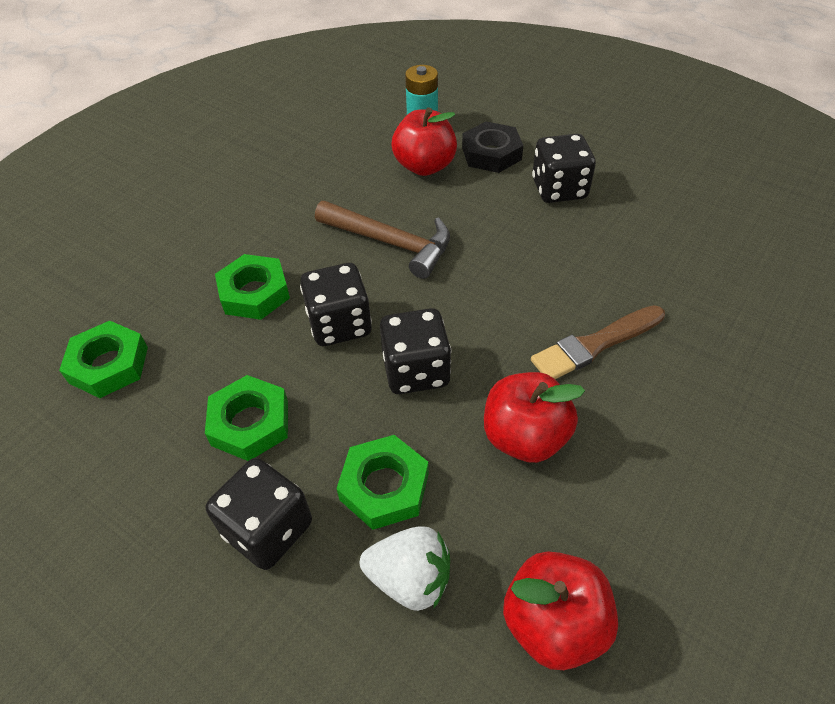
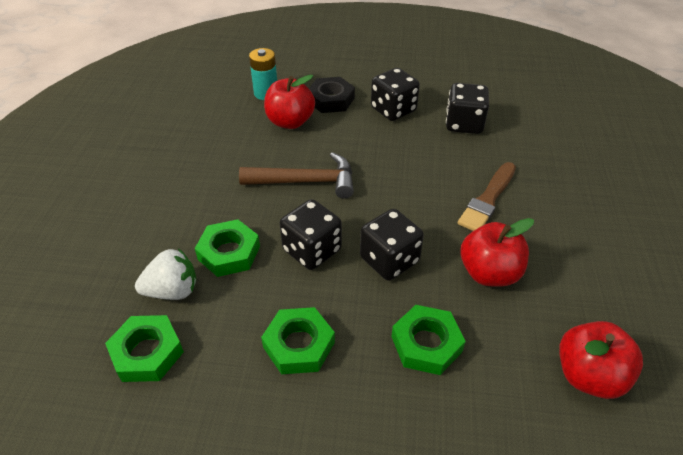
camera: 30 degrees left, 5 degrees down
(268, 529) = (369, 410): black dice -> black dice (464, 124)
(410, 579) = (487, 393): white strawberry -> white strawberry (172, 291)

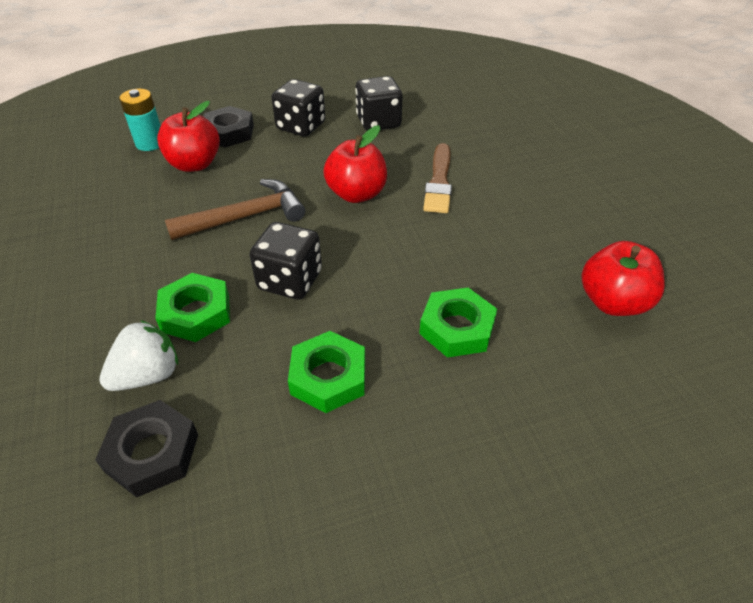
camera: 25 degrees left, 0 degrees up
(147, 352) = (152, 453): green nut -> black nut
(389, 260) = (376, 264): black dice -> none
(489, 273) = (477, 245): red apple -> red apple (356, 194)

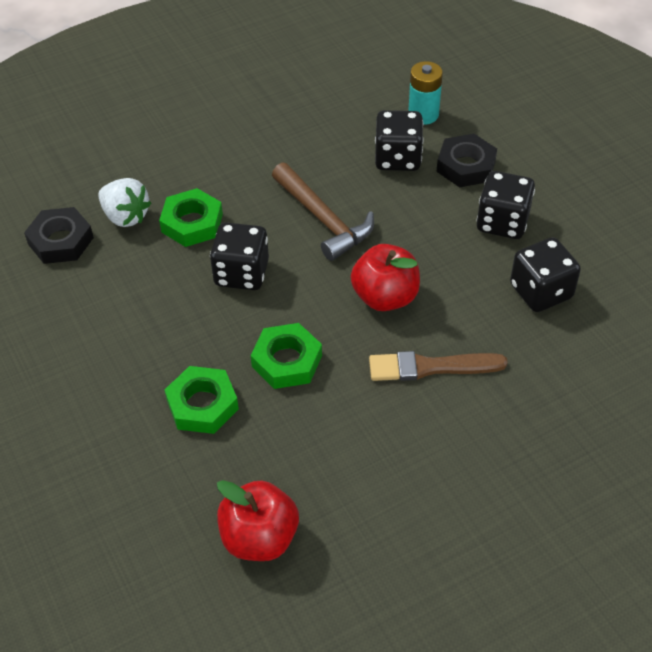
camera: 80 degrees right, 5 degrees up
(194, 164) = (397, 158): red apple -> black dice
(328, 377) = (136, 323): green nut -> green nut (287, 361)

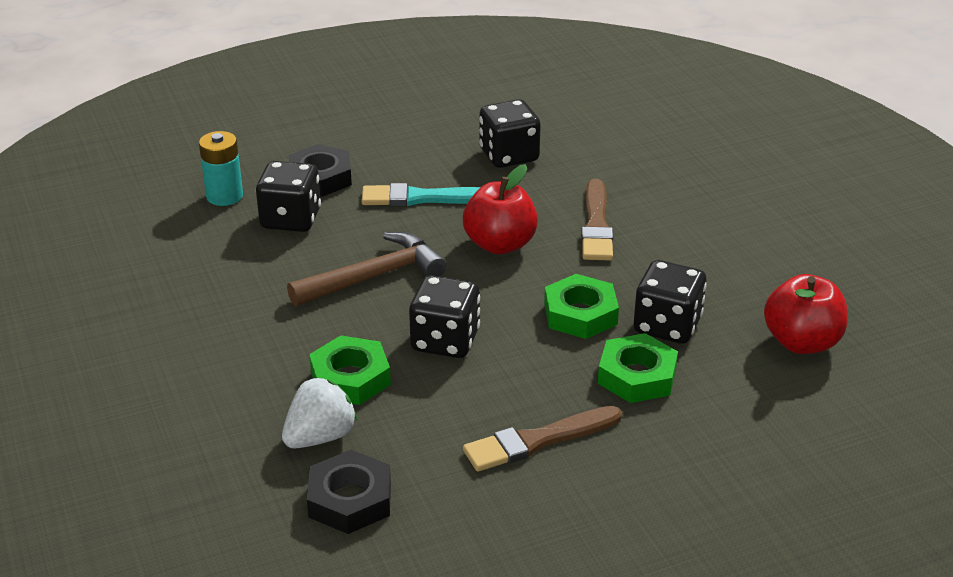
camera: 85 degrees left, 15 degrees down
(120, 341) = (538, 441): none -> brown brush
(449, 236) = (422, 198): none -> turquoise brush
(502, 222) = (411, 165): black dice -> black dice (667, 326)

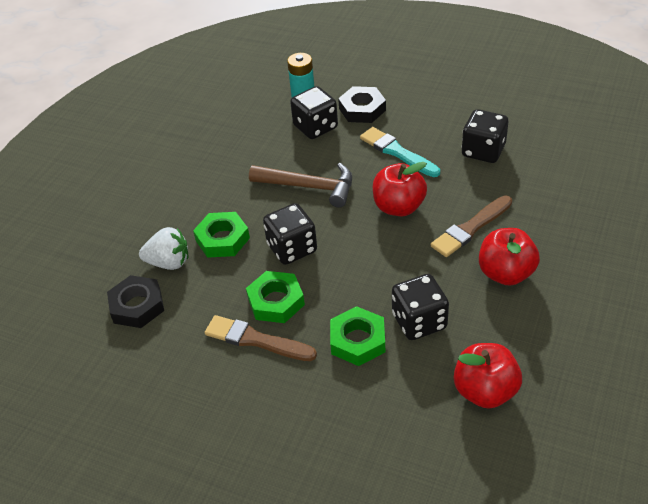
camera: 50 degrees right, 10 degrees up
(580, 314) = (381, 280): green nut -> green nut (276, 301)
(681, 243) = (505, 273): none -> red apple

